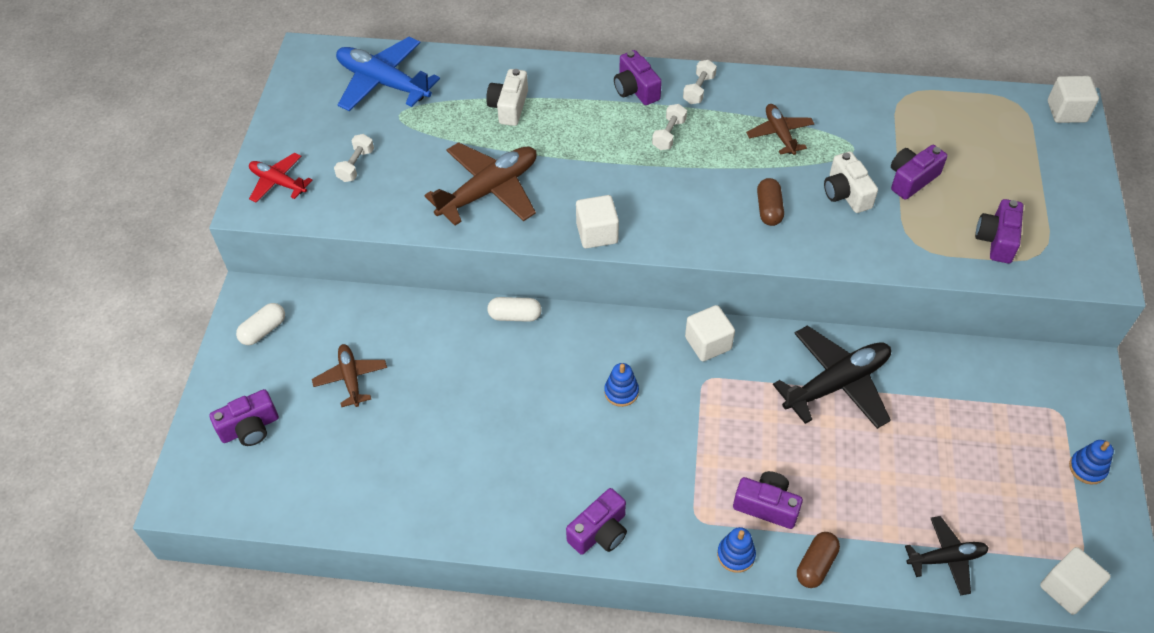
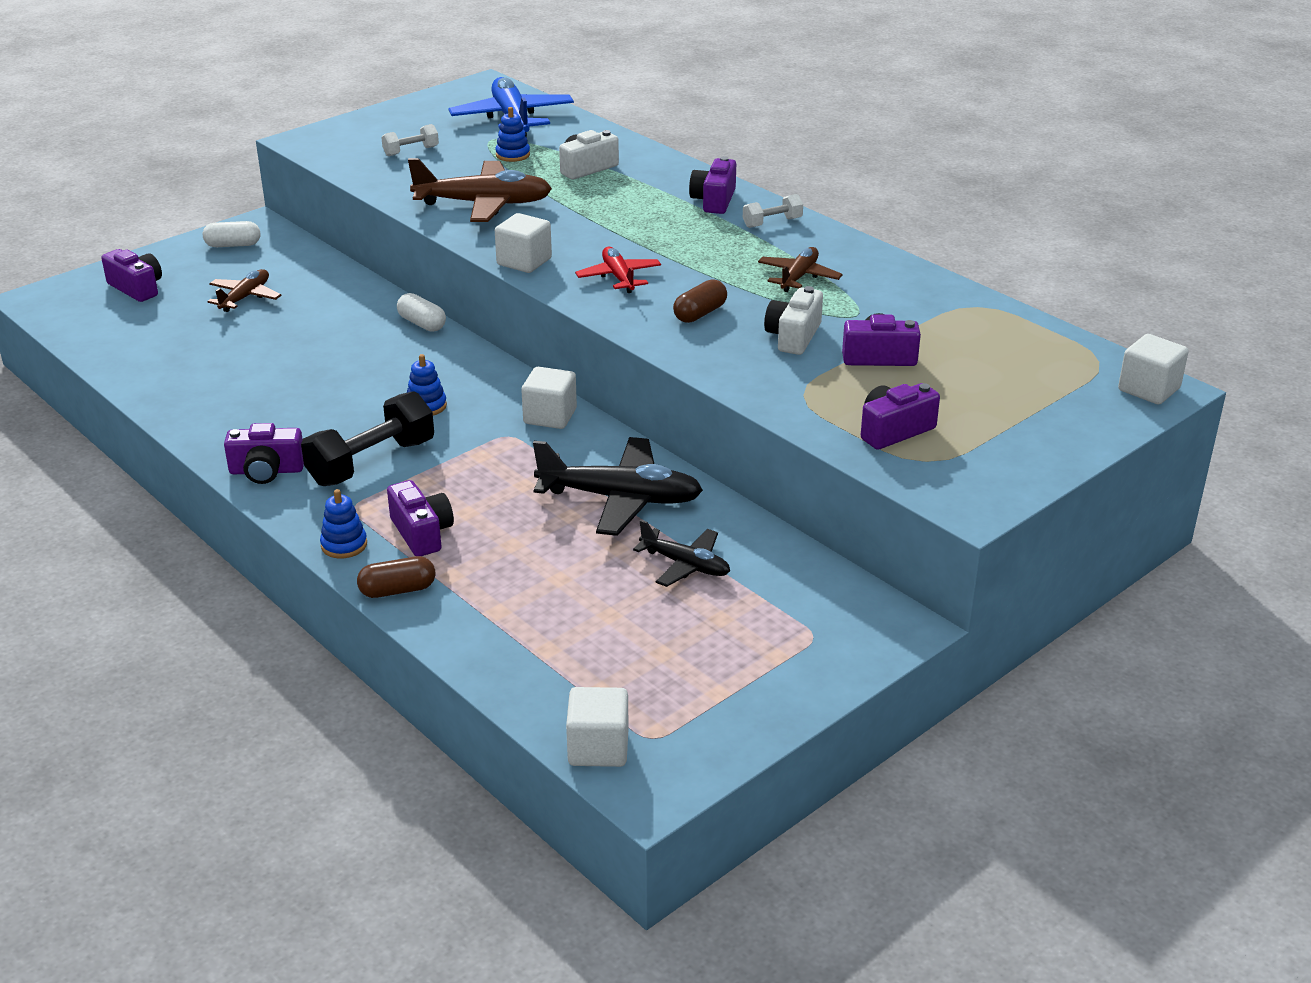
camera: 40 degrees right, 20 degrees down
(250, 428) = (137, 288): purple camera -> purple camera turned 150 degrees counterclockwise
(278, 182) = (341, 137): red plane -> red plane (618, 277)
(655, 470) = (371, 462): none -> black dumbbell
(669, 134) = (693, 236): white dumbbell -> none
(946, 558) = (518, 657): black plane -> black plane (685, 565)
(1087, 468) = (772, 688): blue stacking toy -> blue stacking toy (512, 155)

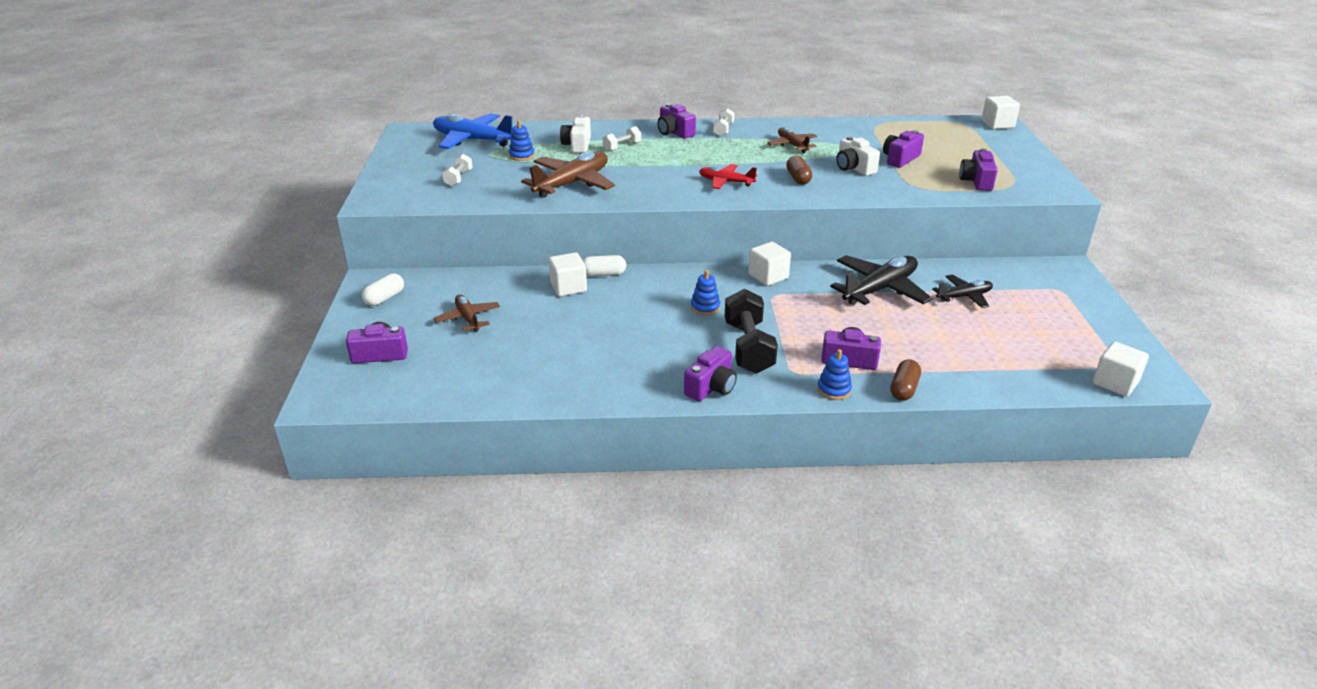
camera: 50 degrees left, 0 degrees up
(524, 262) = (666, 197): white cube -> white cube (568, 287)
(621, 190) = (622, 147): none -> white dumbbell

